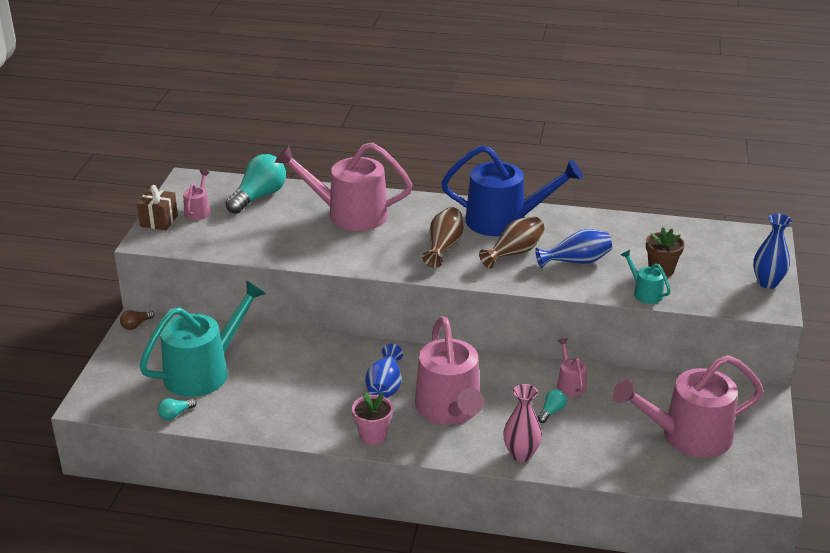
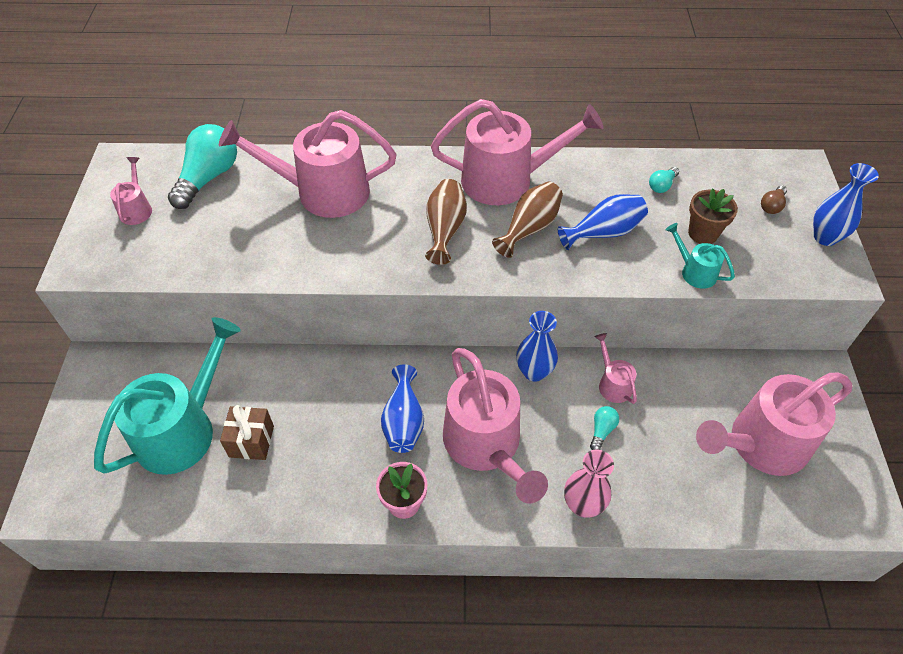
camera: 10 degrees left, 20 degrees up
(136, 325) = (90, 366): brown light bulb -> brown light bulb (772, 206)
(159, 221) = (88, 232): brown gift -> brown gift (251, 441)
(175, 414) = (156, 507): turquoise light bulb -> turquoise light bulb (662, 186)
(504, 221) = (506, 180): blue watering can -> pink watering can
(504, 369) = (534, 372): none -> blue vase

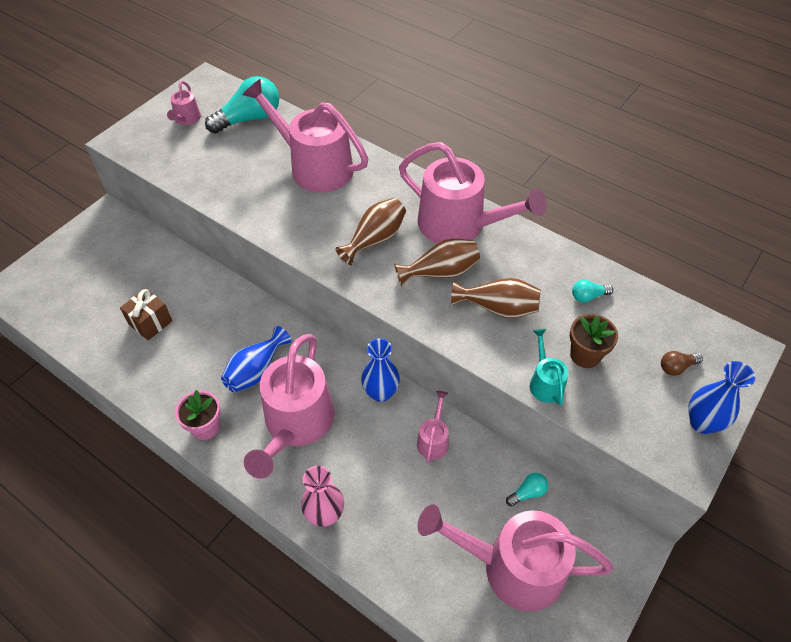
camera: 35 degrees right, 0 degrees up
(136, 209) = (186, 119): pink watering can -> pink watering can turned 150 degrees clockwise
(182, 429) = (118, 289): turquoise watering can -> none
(602, 430) = (391, 469): turquoise light bulb -> turquoise light bulb (527, 493)
(604, 232) = (498, 308): blue vase -> brown vase

